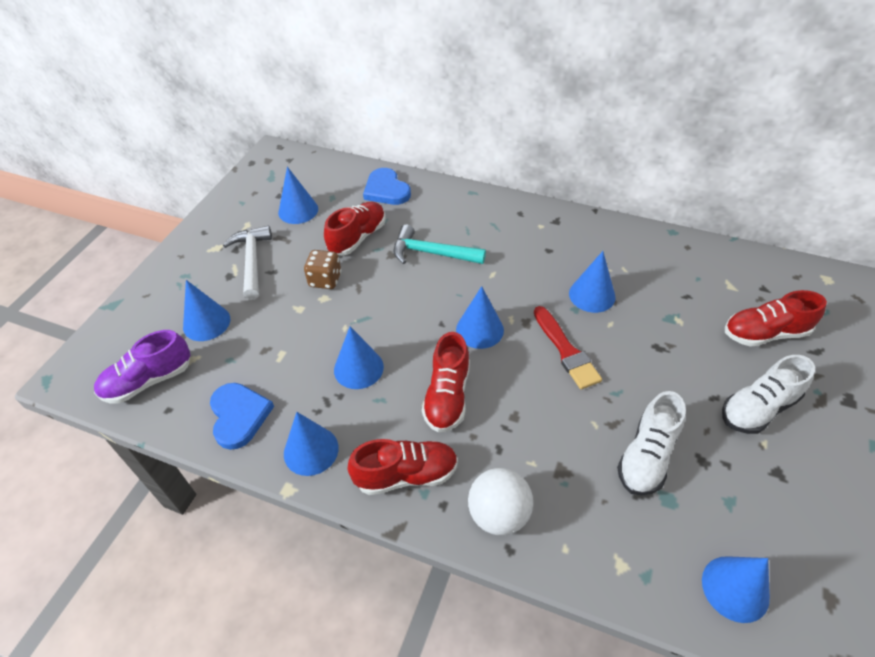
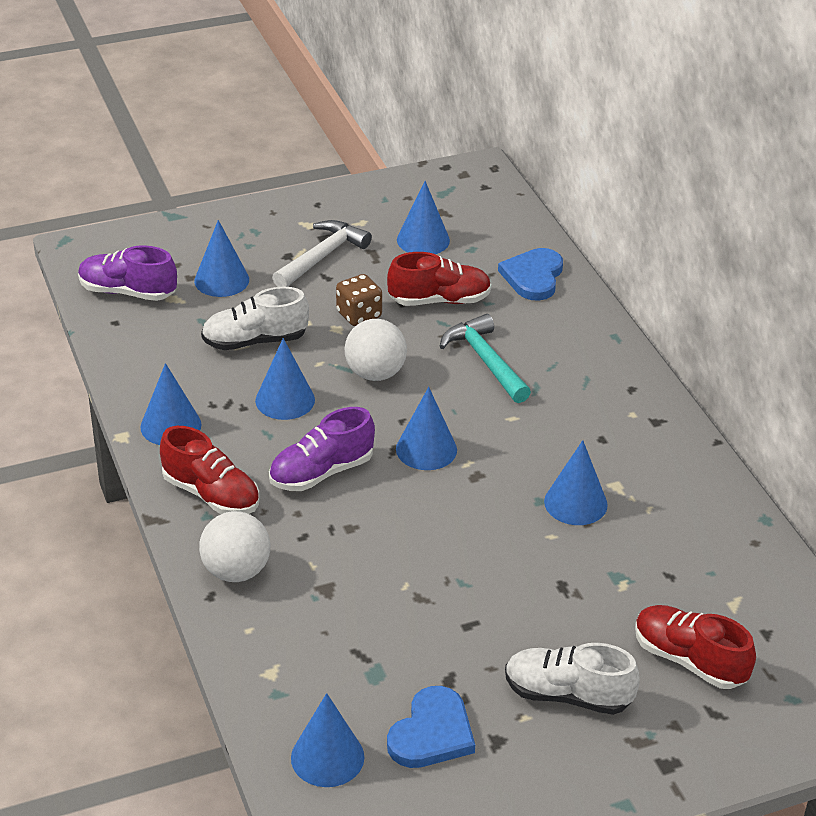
camera: 45 degrees right, 10 degrees down
(239, 416) = (155, 364): blue heart -> blue heart (432, 733)
(386, 308) = (375, 373): none -> white ball
(447, 396) = (321, 472): red shoe -> purple shoe
(566, 351) = (473, 521): red brush -> none
(647, 456) = (408, 638): white shoe -> white shoe (255, 341)

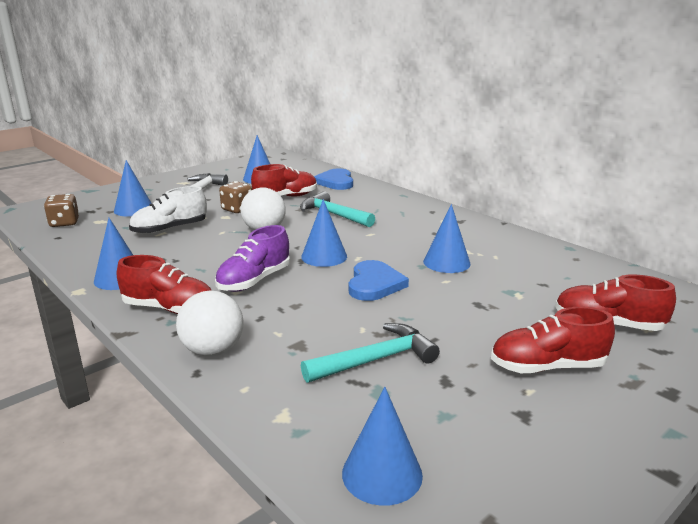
camera: 20 degrees left, 15 degrees down
(128, 292) = (64, 223): purple shoe -> brown dice
(285, 400) = (206, 251): blue cone -> none
(395, 632) = (376, 359): none -> turquoise hammer
(432, 733) = (464, 424): blue heart -> blue heart (374, 284)
(567, 695) = (547, 367): white shoe -> red shoe

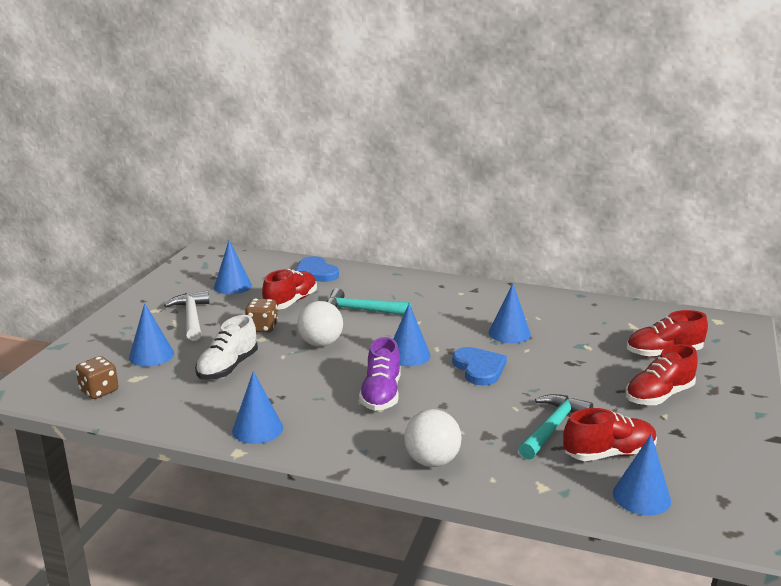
camera: 30 degrees left, 0 degrees up
(169, 309) = (346, 441): red shoe -> red shoe (609, 454)

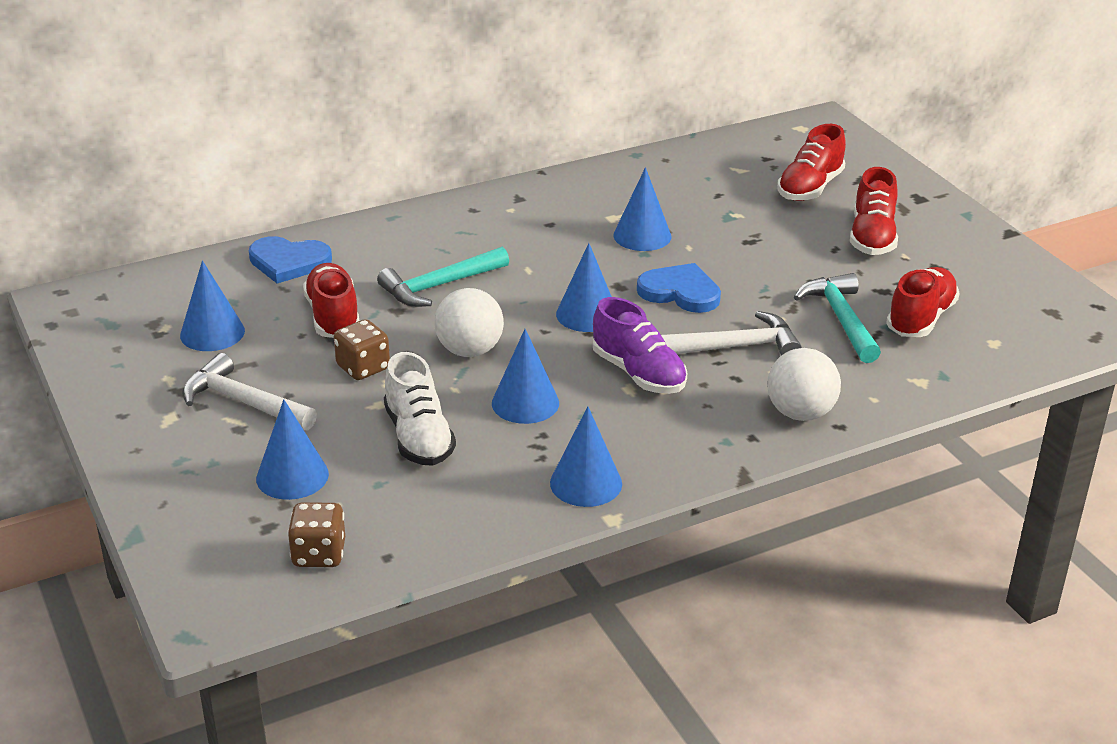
camera: 45 degrees left, 10 degrees up
(460, 409) = (736, 347): none -> white hammer
(641, 496) = (999, 344): blue cone -> blue cone (525, 403)

